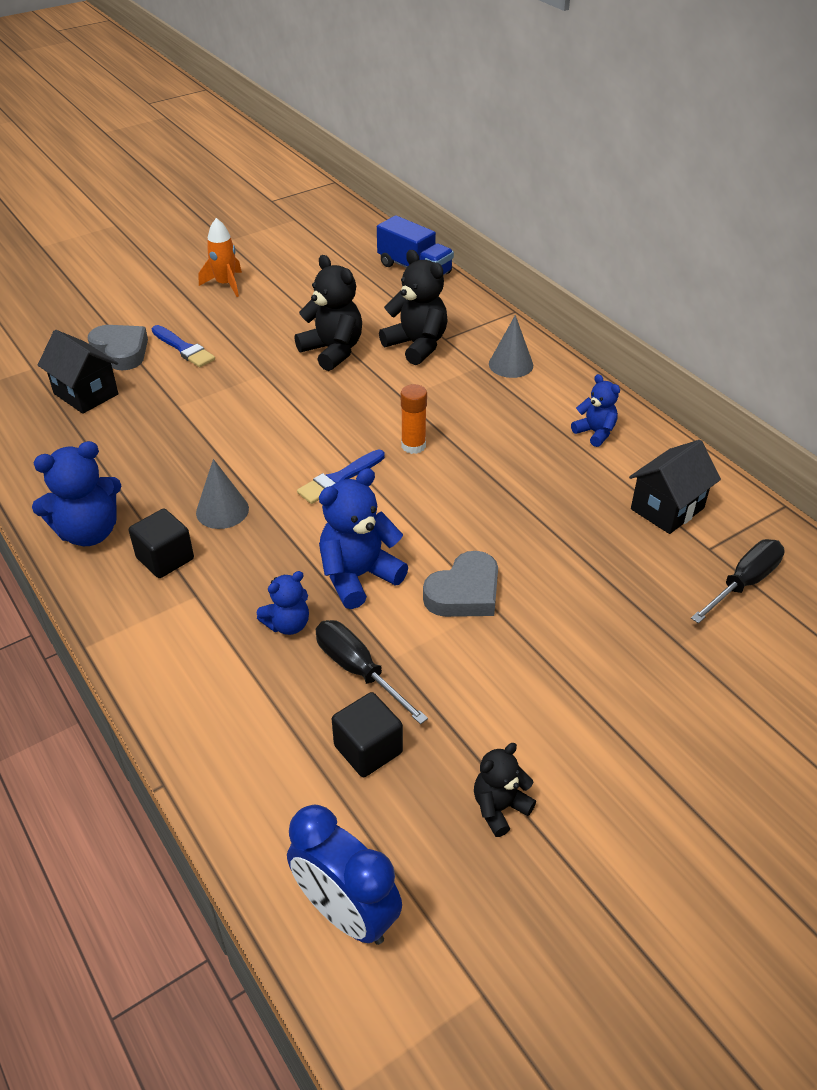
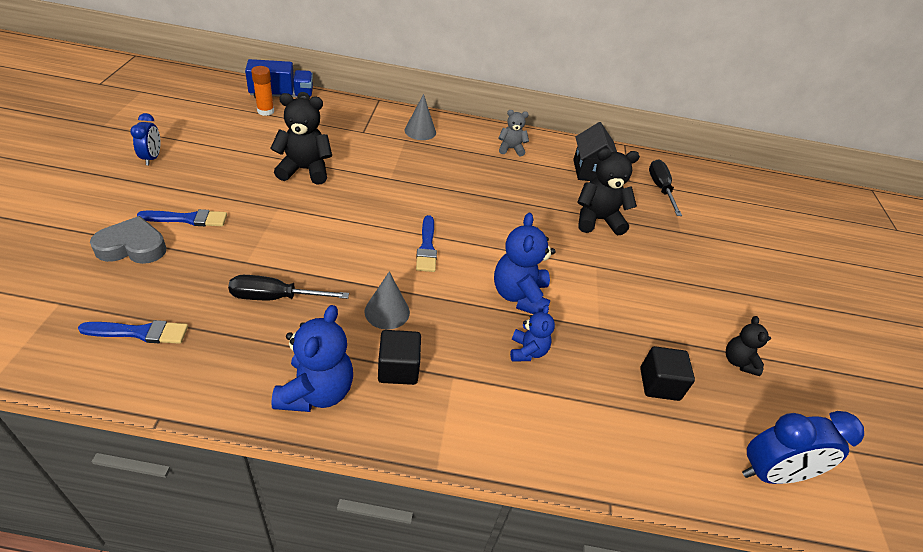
camera: 55 degrees left, 0 degrees up
(47, 416) = (139, 332): none -> blue brush
(86, 394) = (150, 295): black house -> none
(225, 284) = (152, 158): orange rocket -> blue clock
(358, 670) = (595, 347): black screwdriver -> black screwdriver (275, 297)
(413, 446) = (437, 203): orange glue stick -> orange glue stick (265, 111)
(417, 345) = (353, 143): black teddy bear -> black teddy bear (597, 220)
(464, 592) = (577, 268): grey heart -> none
(595, 433) = (510, 149): blue teddy bear -> grey teddy bear

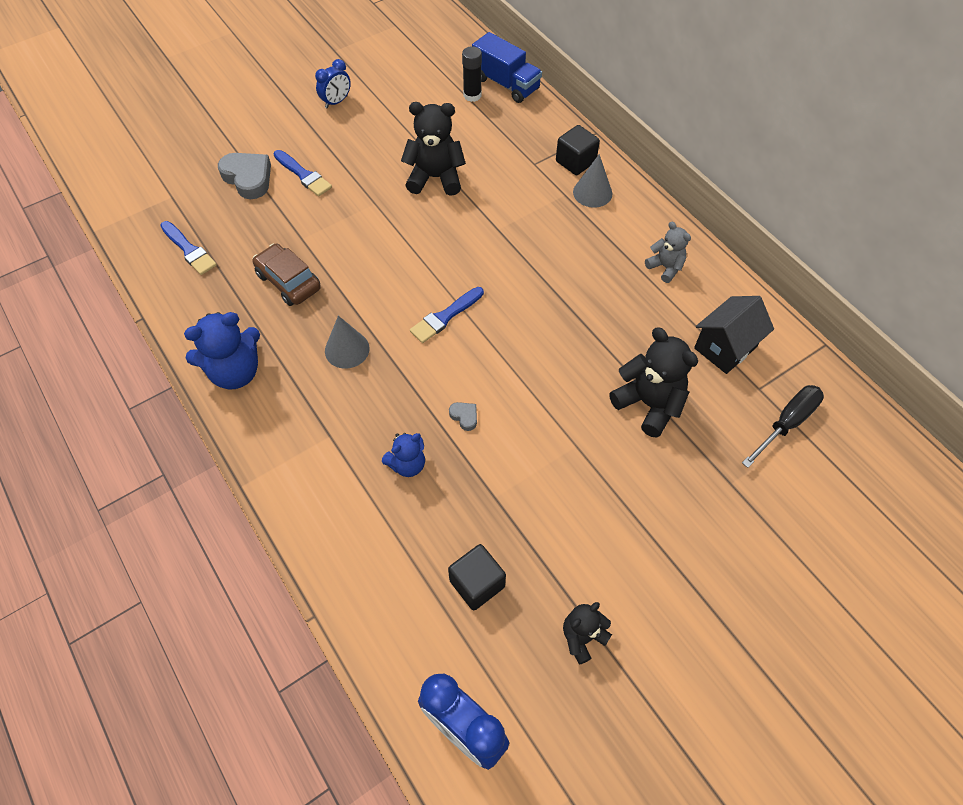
camera: 55 degrees right, 15 degrees up
(265, 111) = (472, 95): orange glue stick -> black glue stick
(275, 297) = (288, 281): black screwdriver -> brown car
(305, 170) = (435, 178): black teddy bear -> black teddy bear turned 45 degrees counterclockwise
(398, 368) = (301, 399): black cube -> black cube (575, 162)
(519, 296) = (464, 416): blue teddy bear -> grey heart

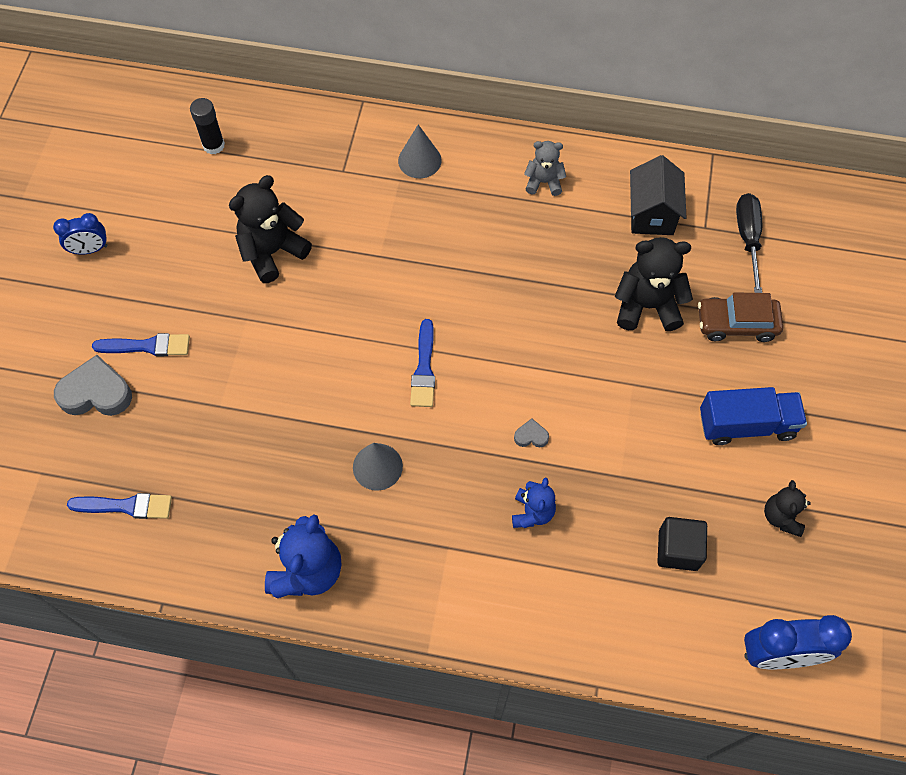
camera: 45 degrees left, 5 degrees up
(288, 281) = (256, 454): brown car -> brown car (736, 324)
(336, 102) = (90, 249): blue clock -> blue clock turned 75 degrees clockwise
(506, 84) = (231, 111): blue truck -> blue truck (746, 425)
(575, 162) = (375, 142): black cube -> none

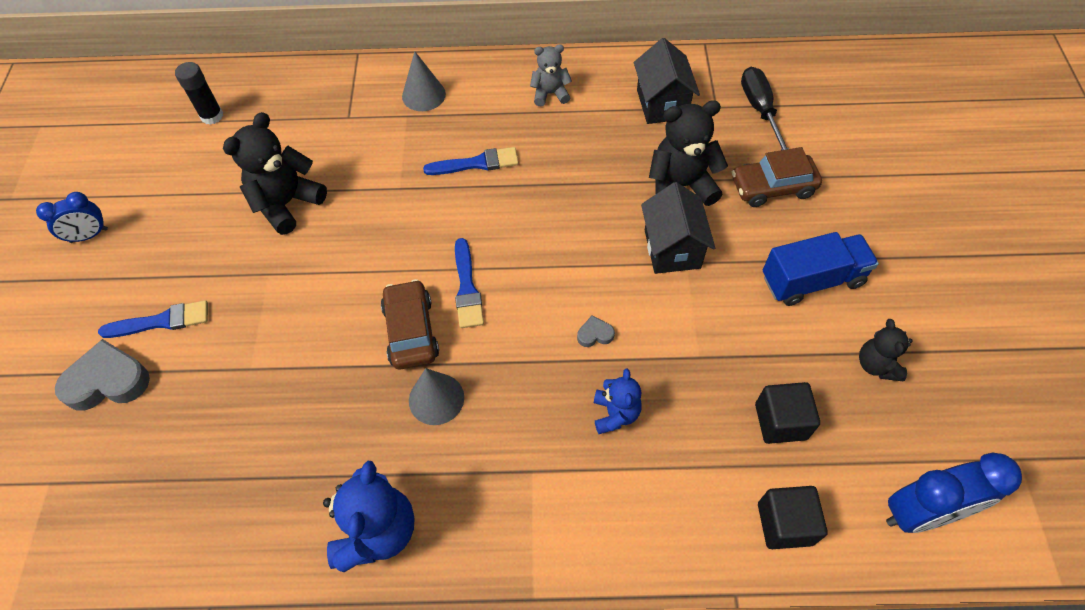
camera: 10 degrees left, 5 degrees down
(125, 506) = (153, 501): blue brush -> blue brush (476, 163)
(366, 400) = (411, 331): none -> brown car
(622, 367) = (672, 249): none -> black house
(655, 638) = (784, 524): none -> black cube

